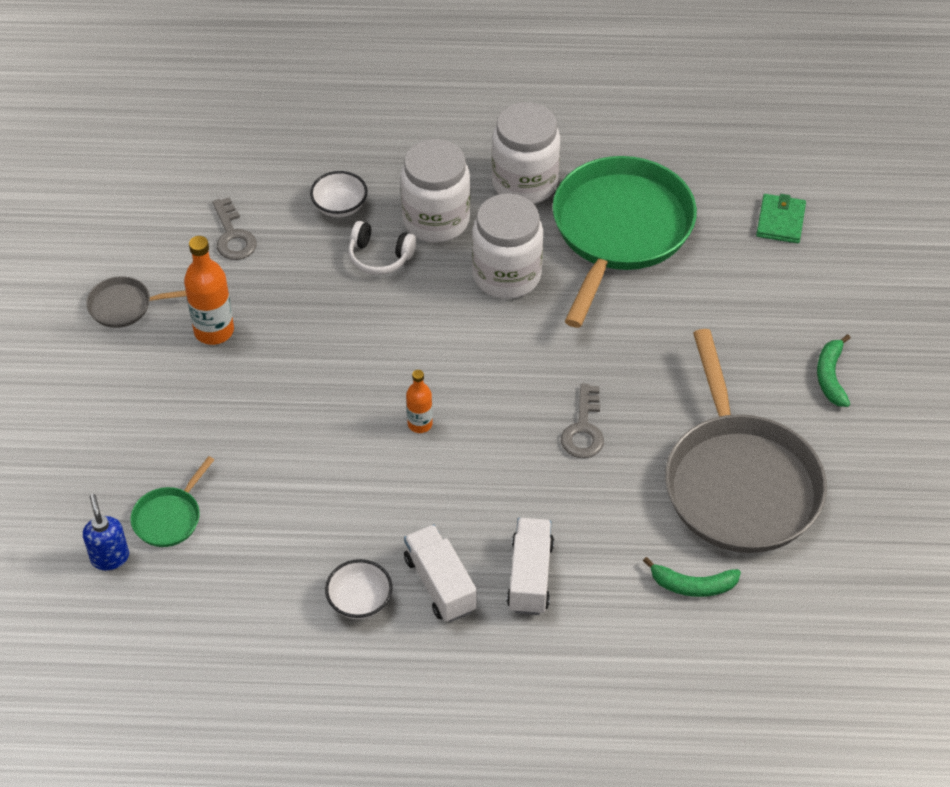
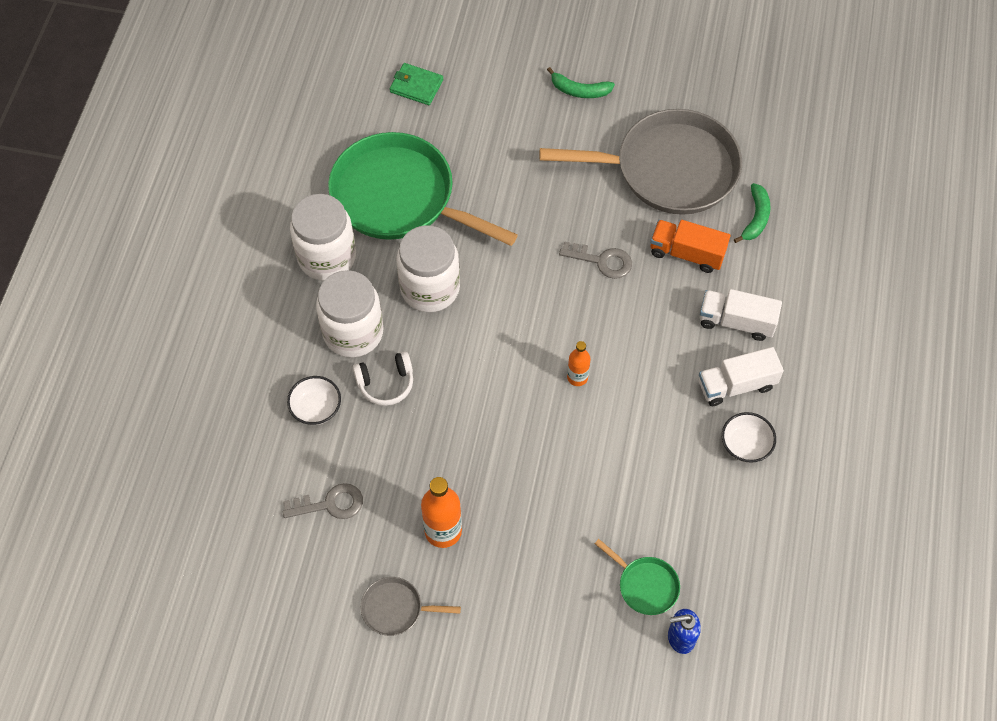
camera: 80 degrees left, 10 degrees up
(124, 306) = (396, 609): grey pan -> grey pan turned 90 degrees clockwise
(379, 257) = (386, 383): white headphones -> white headphones turned 45 degrees clockwise
(617, 514) = (686, 253): none -> orange truck

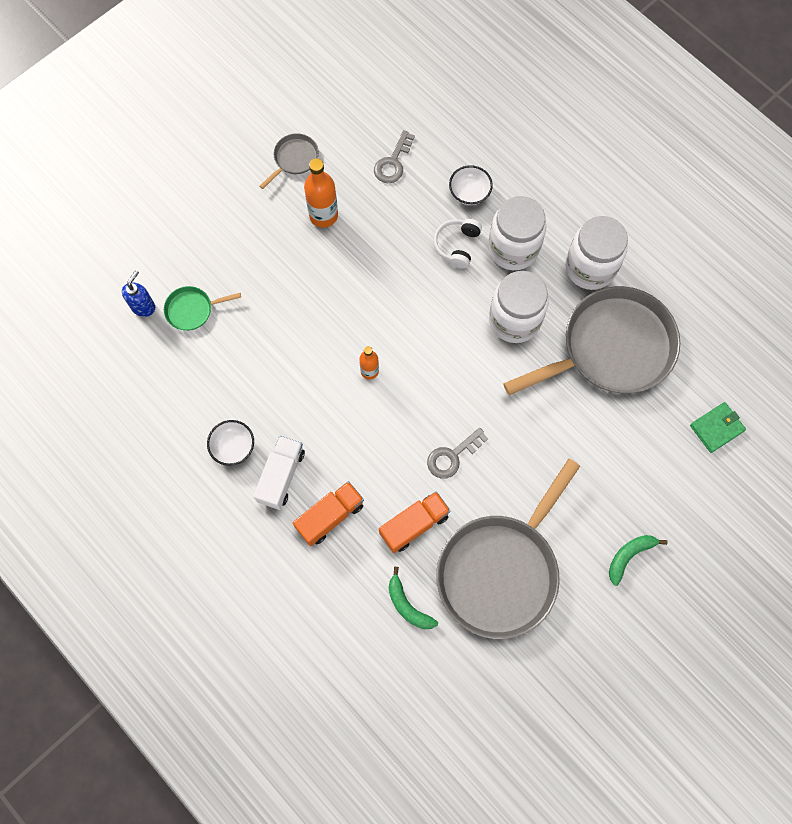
camera: 125 degrees right, 10 degrees up
(399, 197) = (611, 348): green pan -> grey pan
(736, 322) = (330, 516): white truck -> orange truck

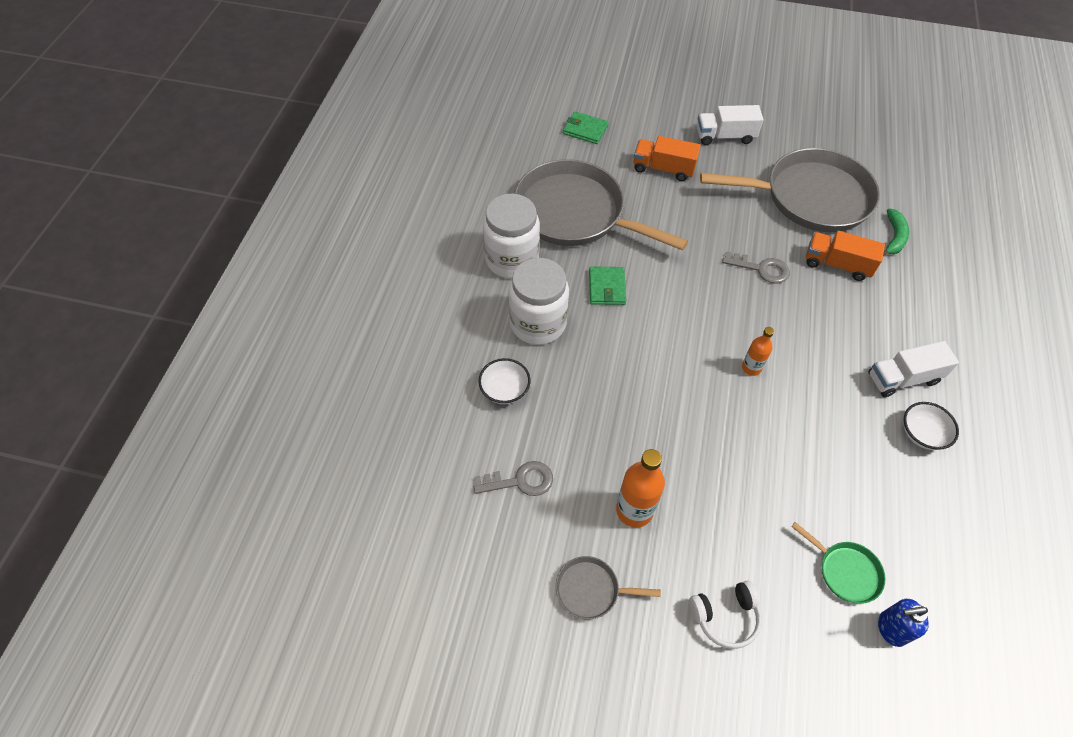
camera: 125 degrees left, 15 degrees down
(330, 516) = (892, 323): orange truck -> orange truck (663, 169)
(457, 245) = (570, 369): white headphones -> white headphones (725, 616)
(514, 320) = (607, 287): white jar -> green wallet
(629, 556) = (725, 136): green banana -> white truck

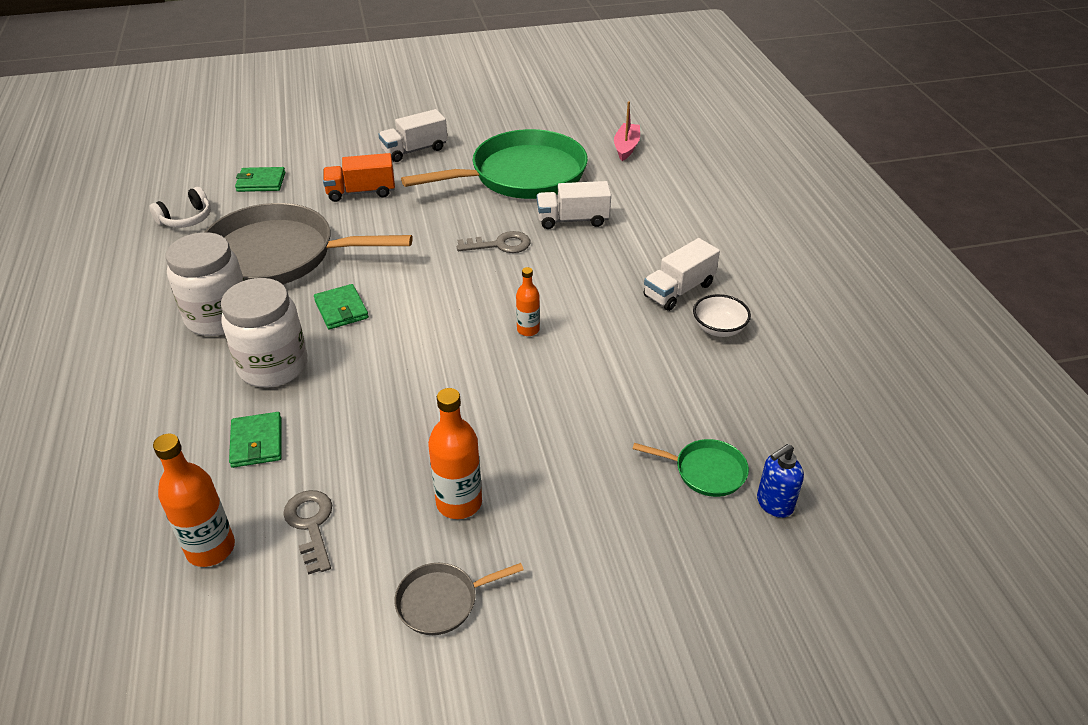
camera: 25 degrees left, 15 degrees down
(446, 469) = (211, 548): none -> orange bottle
(504, 390) = (257, 442): white bowl -> green wallet
(520, 481) = (311, 525): grey key -> grey key turned 75 degrees counterclockwise
(725, 616) = (604, 564): white headphones -> white headphones (186, 219)
(810, 197) = (522, 175): grey pan -> green pan
(837, 264) = (572, 220): orange truck -> white truck
(894, 237) = (615, 184): green banana -> none
(923, 197) = (626, 147): none -> pink boat

